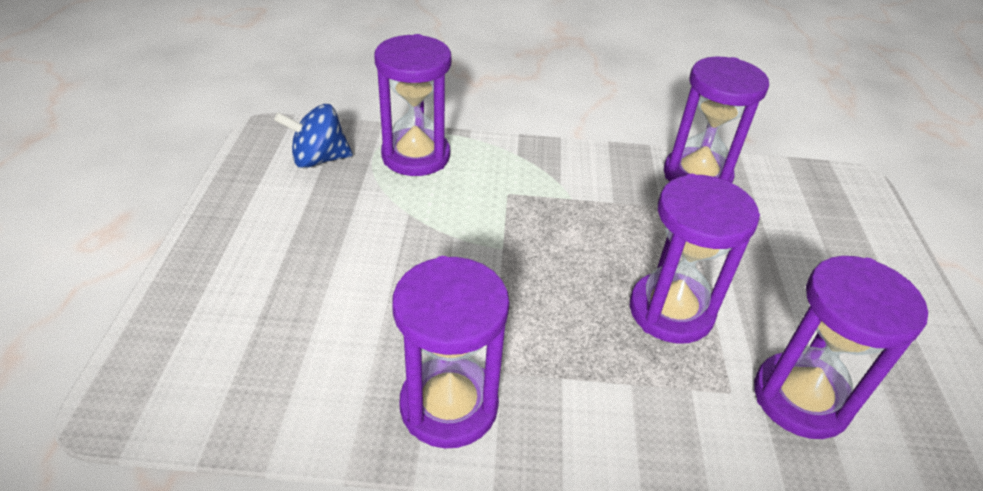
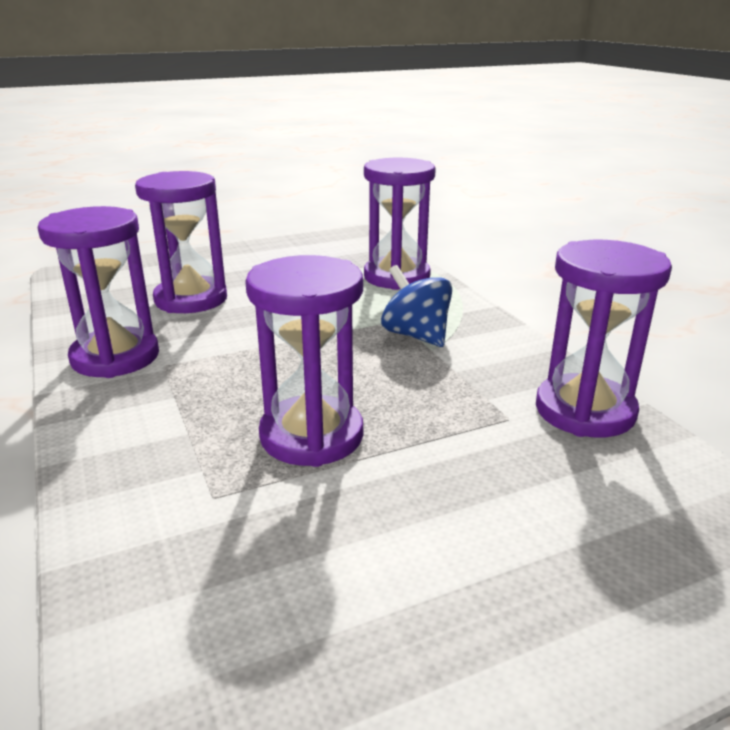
camera: 65 degrees right, 15 degrees down
(319, 159) = (345, 252): blue spinning top -> blue spinning top (416, 335)
(800, 398) = (234, 554): purple hourglass -> purple hourglass (191, 299)

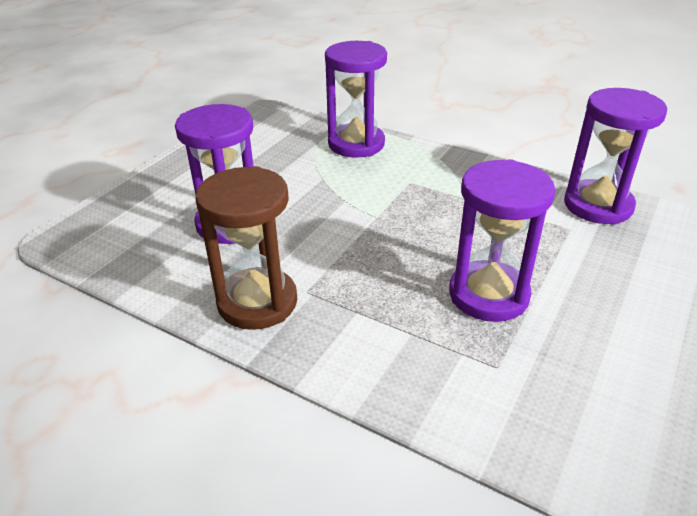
camera: 35 degrees left, 10 degrees up
(115, 357) = (257, 302): purple hourglass -> brown hourglass
(416, 335) = (439, 190): blue spinning top -> none

